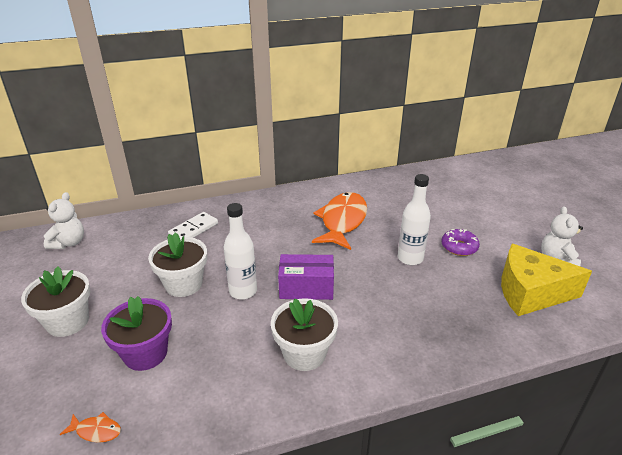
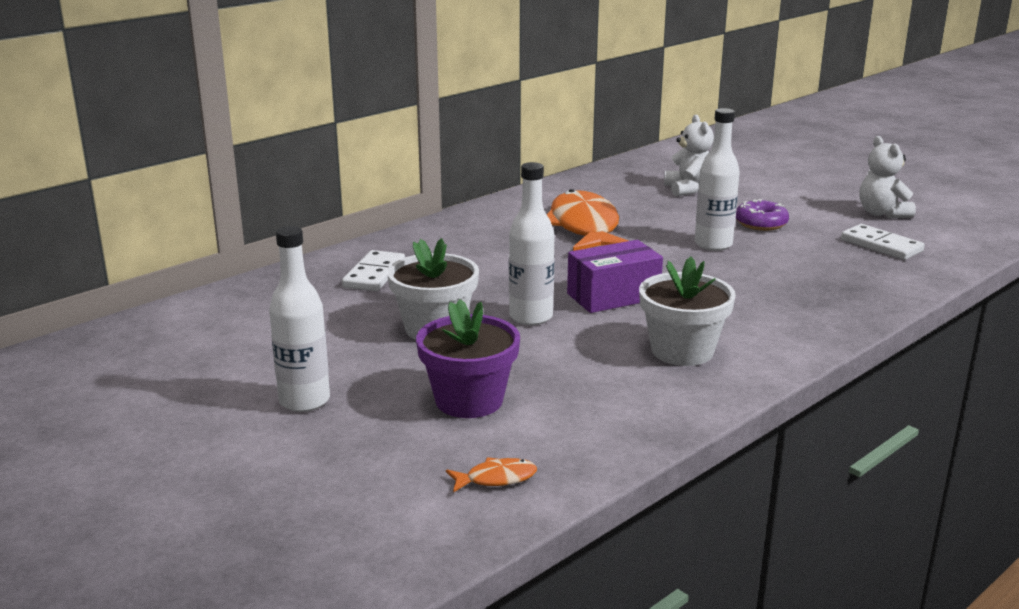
camera: 25 degrees left, 10 degrees down
(67, 322) = (304, 401): white flower pot -> white bottle
(69, 243) = (181, 327): white teddy bear -> white teddy bear (688, 189)
(530, 292) = (881, 245): yellow cheese -> white domino

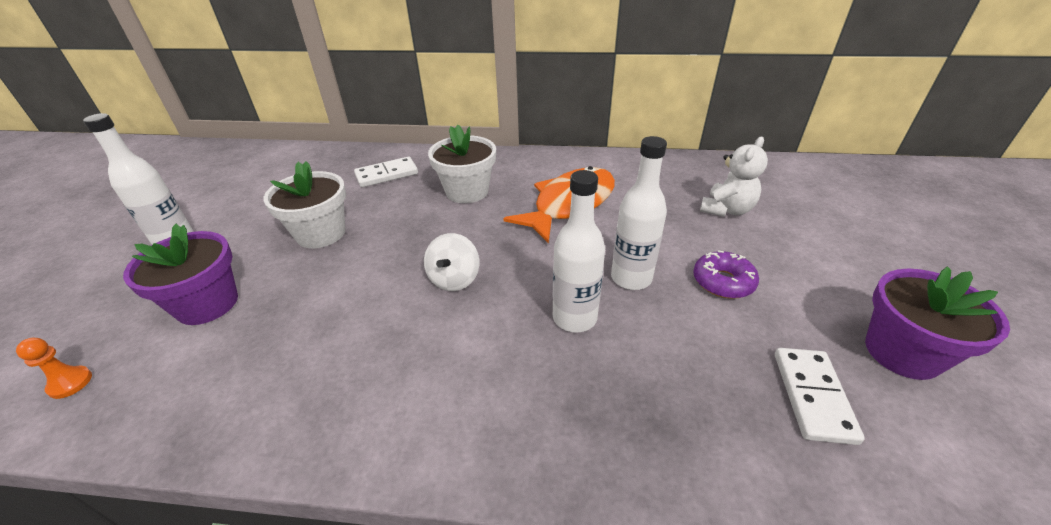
camera: 50 degrees right, 15 degrees up
(496, 478) = (70, 383): orange fish -> orange pawn
(531, 317) = (376, 261): white bottle -> white bottle (574, 318)
(613, 296) = (454, 279): purple box -> white spinning top
(682, 351) = (377, 372): white flower pot -> white flower pot (467, 191)
(882, 213) = (902, 352): white teddy bear -> purple flower pot

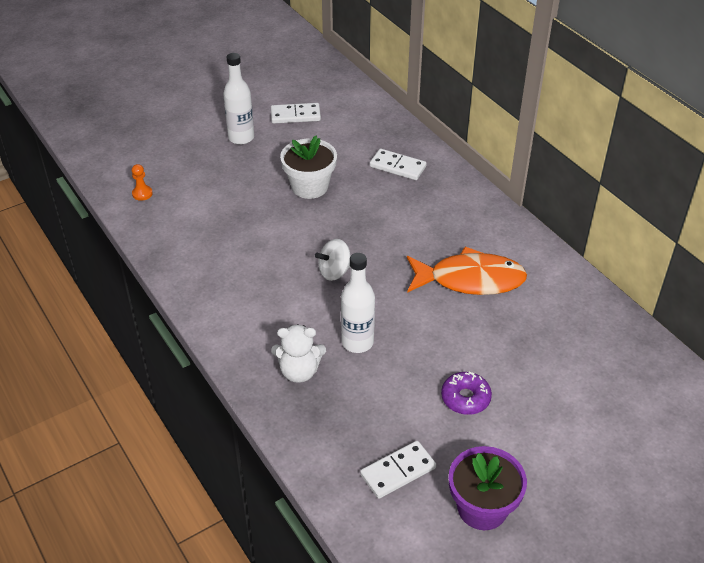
camera: 50 degrees right, 5 degrees up
(207, 304) = (219, 192): purple flower pot -> none
(225, 194) = (295, 115): none -> white domino
(467, 191) = (425, 219): white flower pot -> none
(631, 278) = (420, 351): white bottle -> none
(726, 210) = (564, 369): white teddy bear -> white teddy bear (299, 371)

